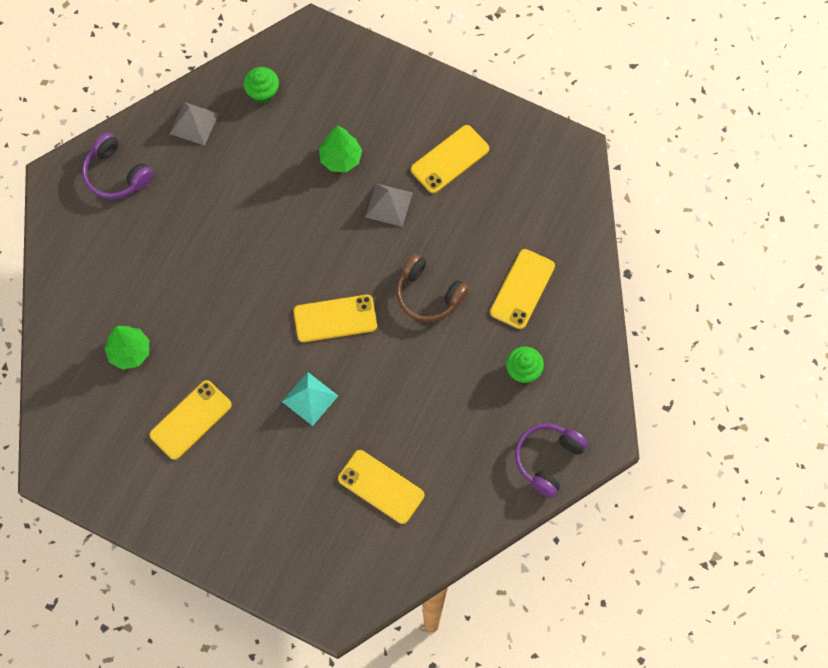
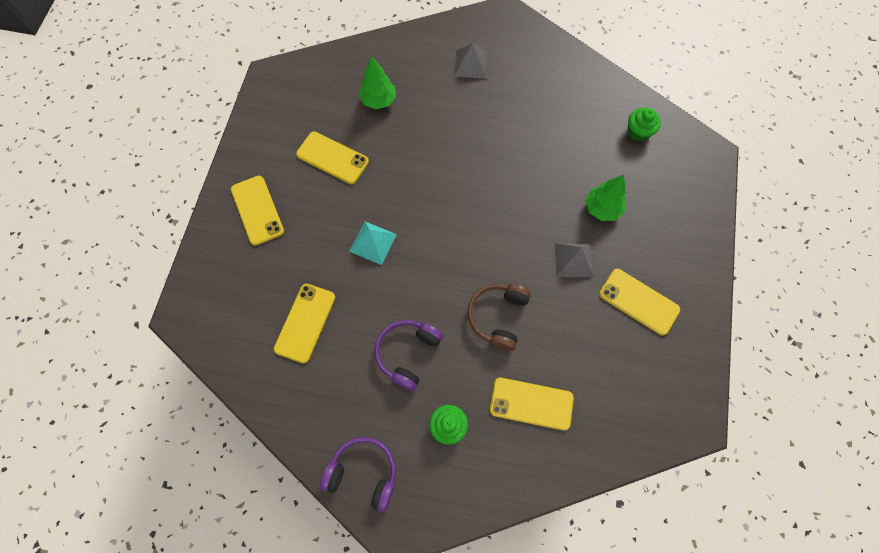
camera: 75 degrees right, 0 degrees up
(116, 174) = (524, 50): purple headphones -> purple headphones (407, 353)
(194, 123) = (589, 90): grey pyramid -> grey pyramid (471, 64)
(335, 318) = (451, 243): yellow phone -> yellow phone (257, 210)

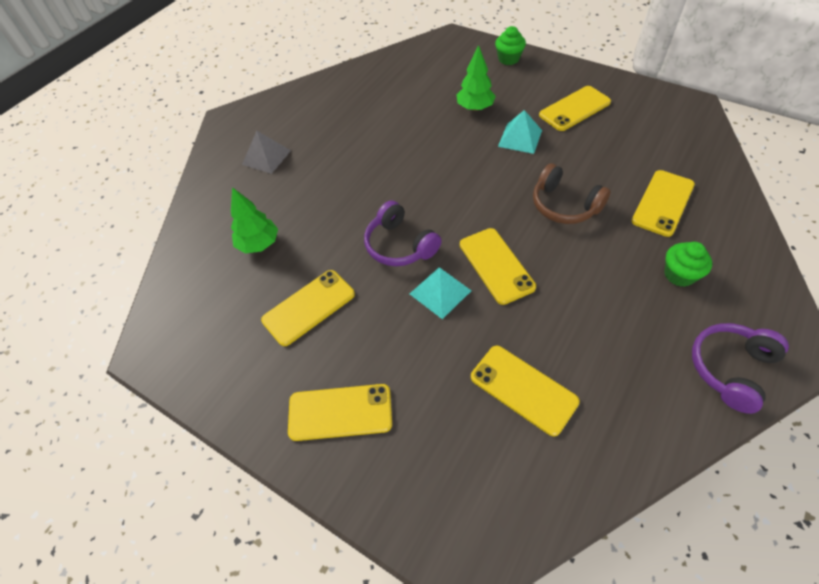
camera: 65 degrees left, 15 degrees down
(407, 353) = (588, 291): purple headphones -> purple headphones (400, 245)
(412, 277) = (496, 265): none -> yellow phone
(573, 260) = (520, 138): grey pyramid -> turquoise pyramid
(638, 132) = (409, 69): green cupcake -> green cupcake (508, 59)

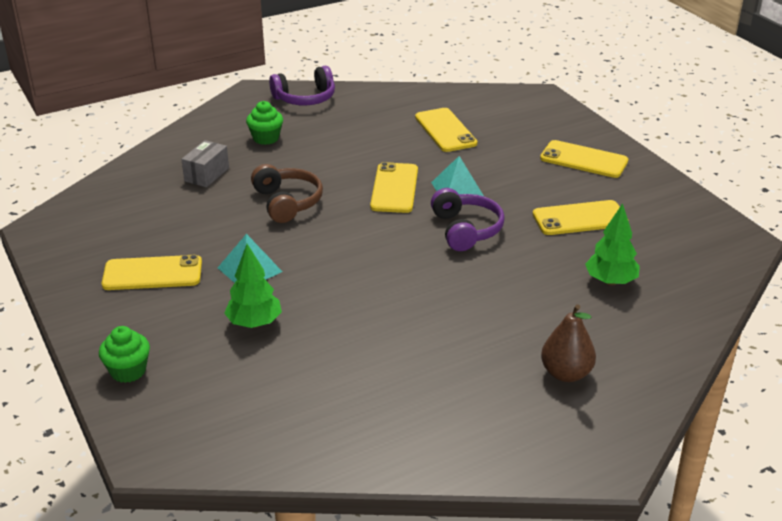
camera: 155 degrees left, 20 degrees down
(266, 157) = (566, 373): grey pyramid -> brown pear
(663, 203) = (206, 174): yellow phone -> grey box

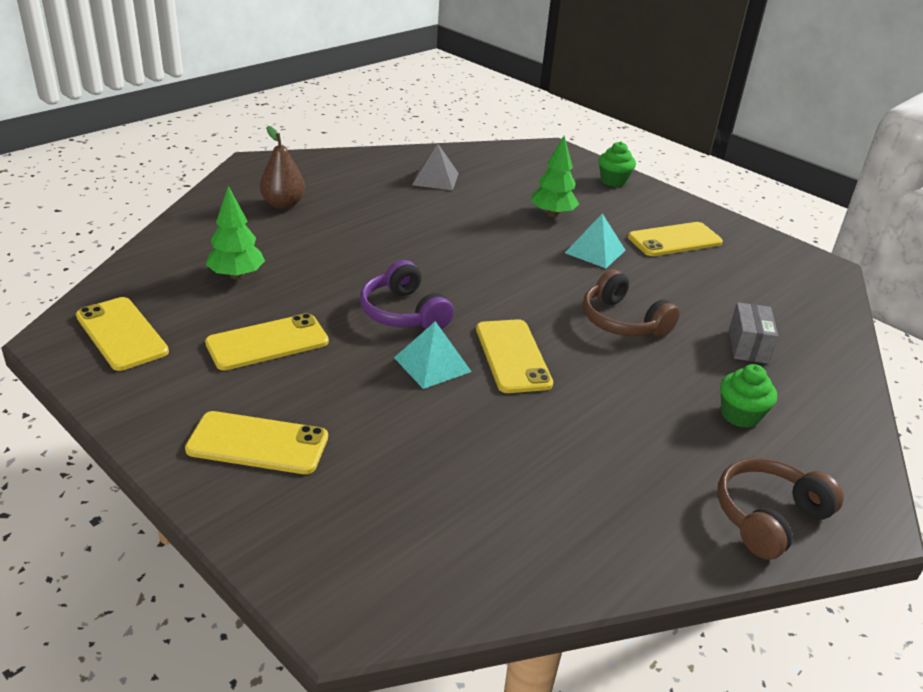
camera: 160 degrees right, 0 degrees up
(305, 98) = (768, 517): purple headphones -> brown headphones
(362, 401) = (435, 179): none -> grey pyramid
(445, 130) = (493, 475): yellow phone -> yellow phone (121, 334)

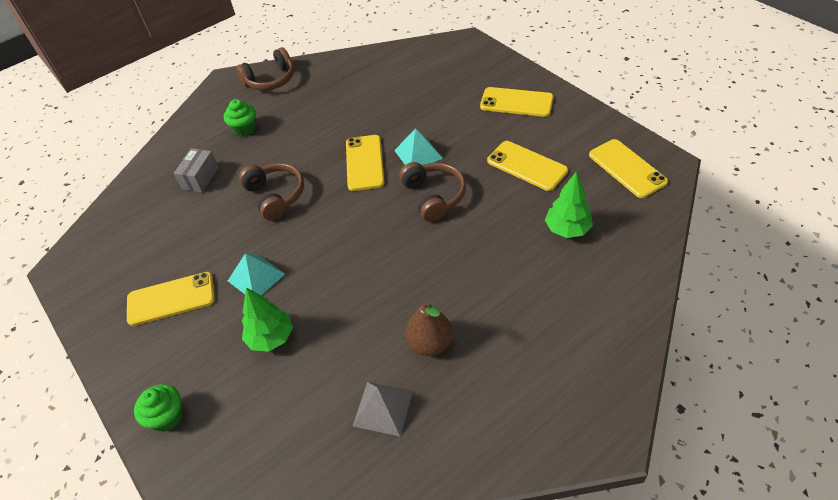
camera: 165 degrees left, 15 degrees up
(267, 342) = (527, 166): yellow phone -> yellow phone turned 60 degrees clockwise
(283, 204) = (552, 339): brown pear -> brown pear (430, 343)
(403, 313) = (434, 196): purple headphones -> brown headphones

